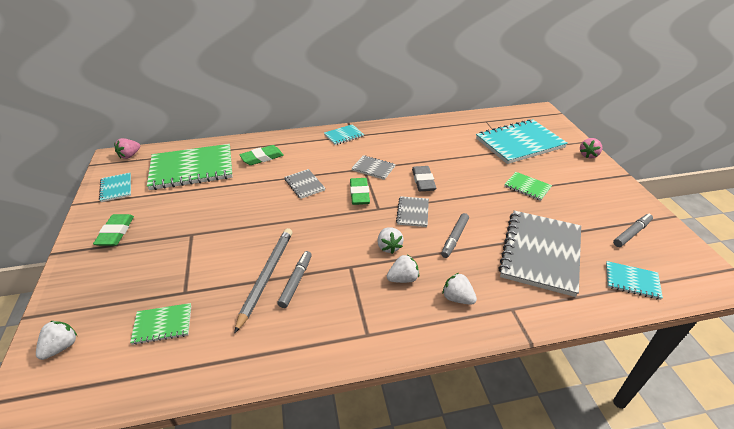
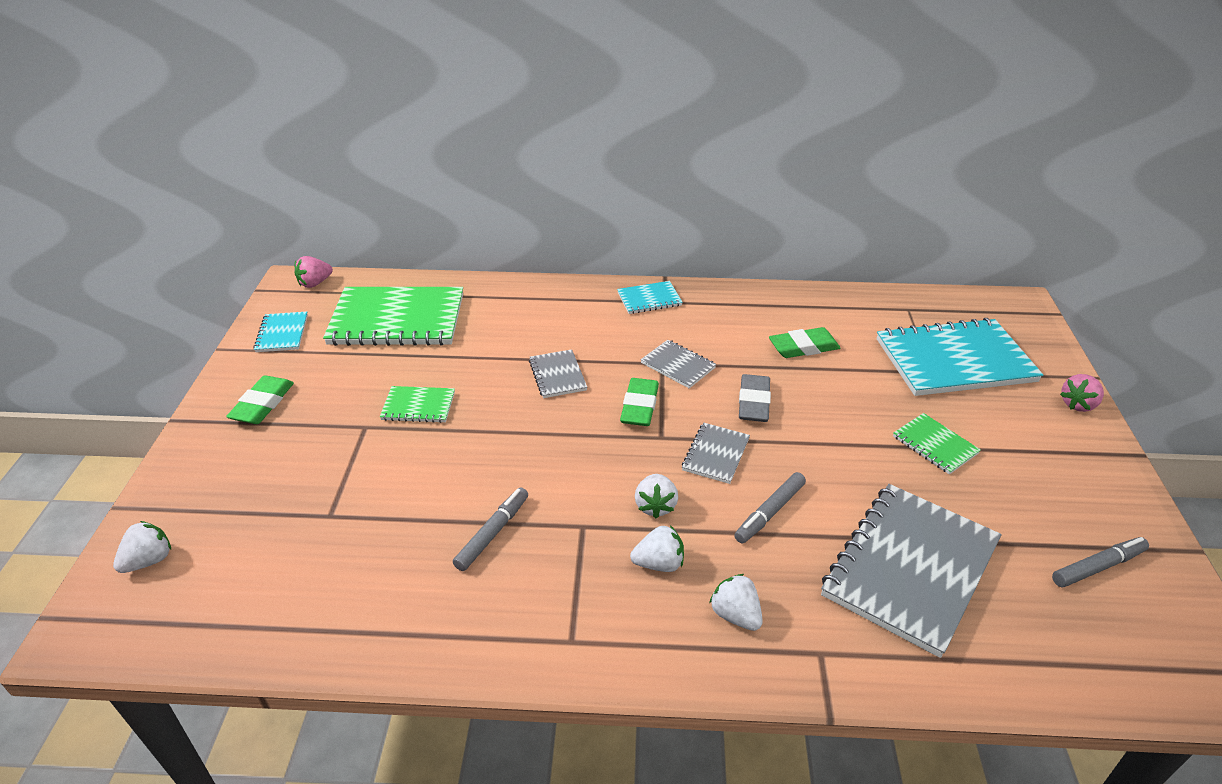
camera: 15 degrees right, 0 degrees up
(163, 324) = (286, 558): green notebook -> green notebook (418, 406)
(262, 158) = (507, 318): green eraser -> green eraser (803, 347)
(266, 277) = (451, 516): grey pencil -> none
(632, 281) = (1058, 653): turquoise notebook -> none

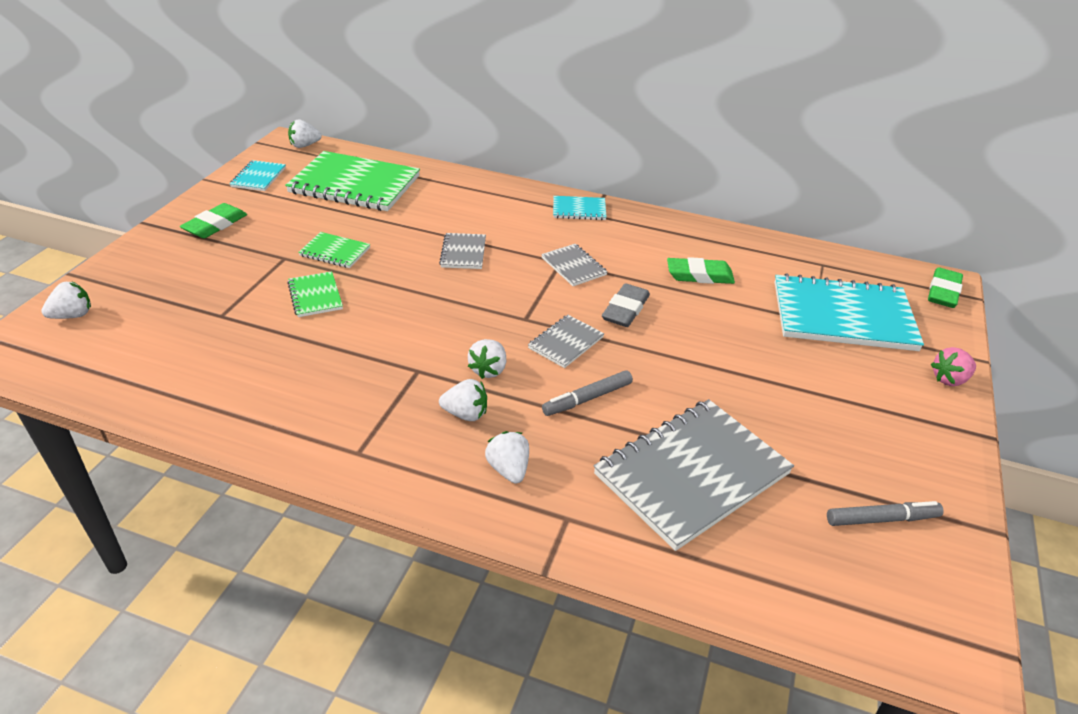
camera: 15 degrees right, 0 degrees up
(315, 283) = (304, 145): pink strawberry -> white strawberry
(492, 533) = (340, 358): grey marker -> none
(639, 406) = (520, 291): green eraser -> green eraser (943, 292)
(935, 445) = (779, 381): green notebook -> green notebook (315, 296)

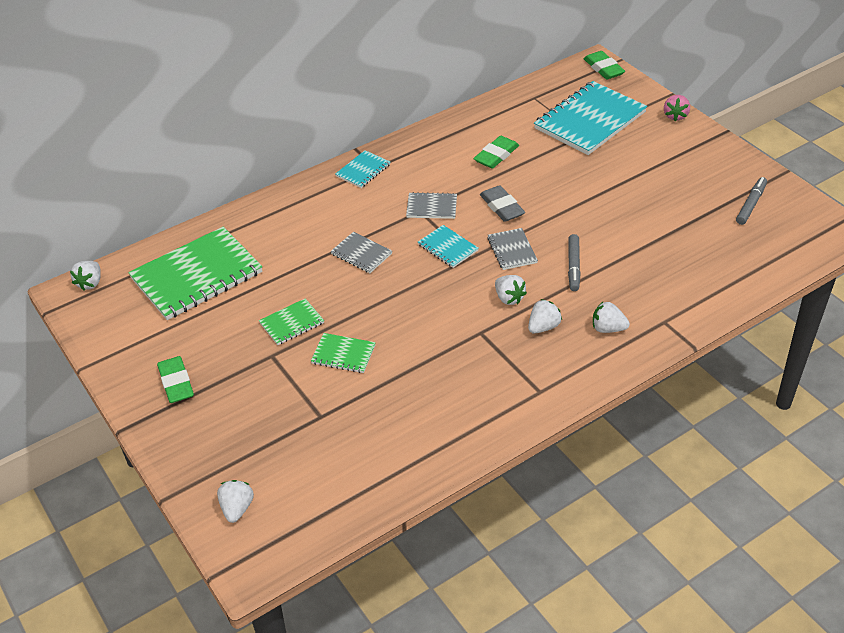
camera: 50 degrees left, 5 degrees up
(258, 177) = (119, 331): turquoise notebook -> turquoise notebook (448, 248)
(692, 474) = (669, 255): grey notebook -> none

